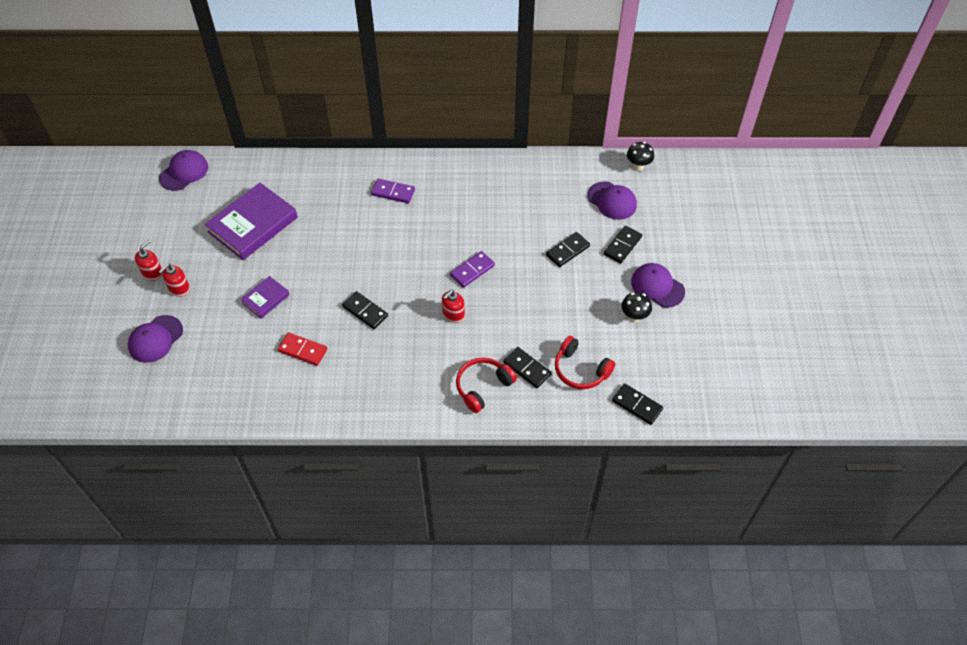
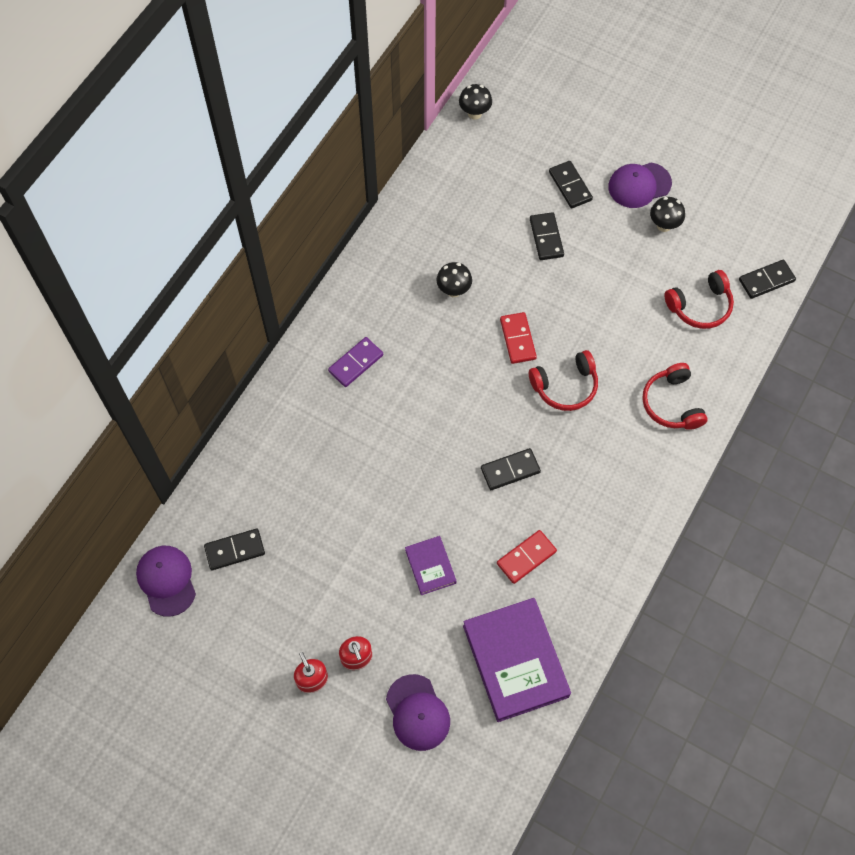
camera: 60 degrees left, 10 degrees up
(253, 225) = (308, 535): purple book -> purple book (515, 661)
(453, 314) = (565, 386): red soap dispenser -> red headphones
(472, 270) = (518, 339): purple domino -> red domino
(485, 218) = (453, 290): none -> black mushroom
(527, 369) = (672, 352): black domino -> black domino (235, 550)
(612, 201) = (505, 162): purple cap -> none

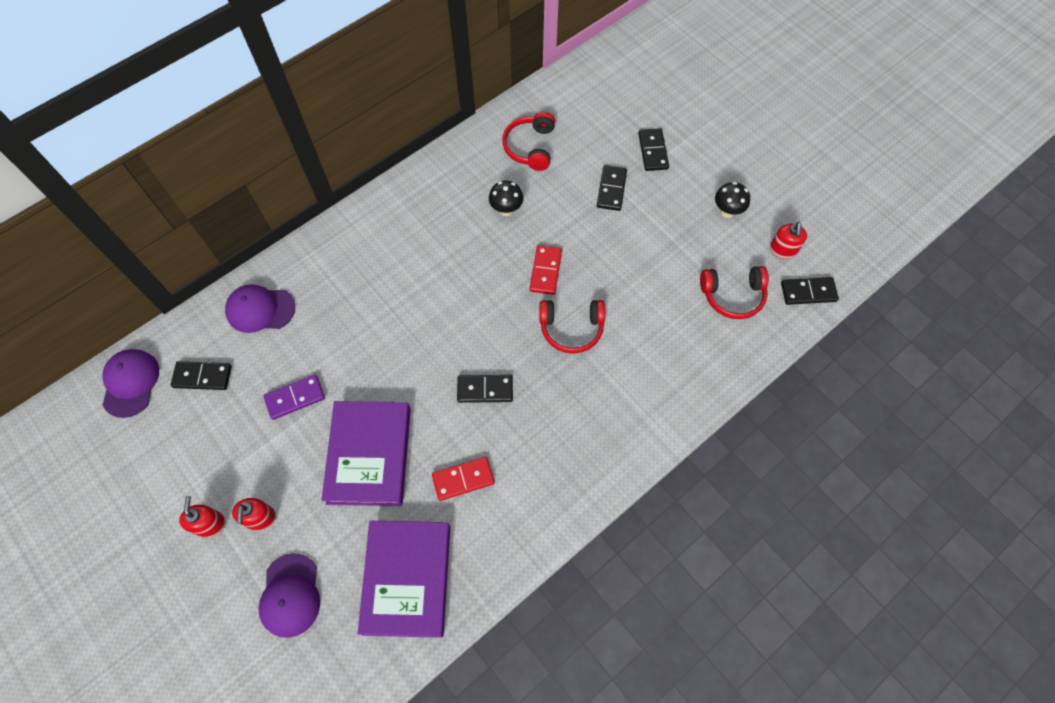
camera: 20 degrees right, 0 degrees up
(356, 363) = (389, 246): purple domino -> purple domino (295, 398)
(430, 566) = (369, 455): purple book -> purple book, size x1.99
(474, 113) = (593, 66): black mushroom -> none
(639, 185) = (718, 169): purple cap -> purple cap (260, 309)
(672, 403) = (668, 379): red headphones -> red headphones (530, 147)
(729, 246) = (783, 249): none -> red soap dispenser

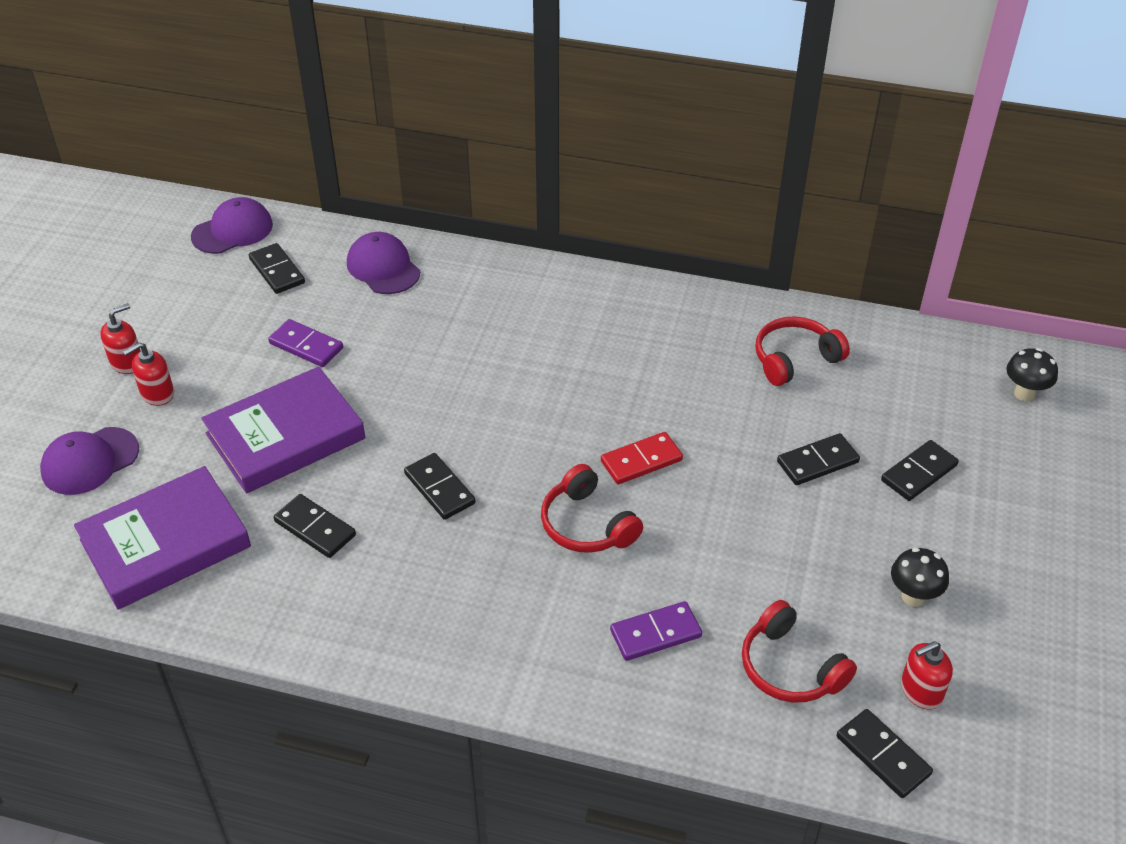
camera: 55 degrees right, 20 degrees down
(463, 479) = (315, 528): red domino -> black domino
(506, 210) = (688, 384): black mushroom -> black mushroom (1024, 393)
(670, 343) = (655, 634): none -> purple domino

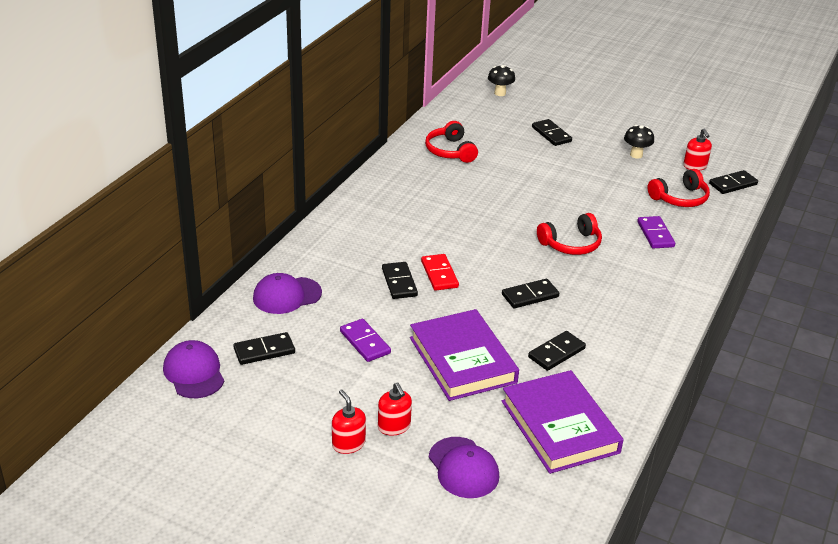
camera: 80 degrees left, 10 degrees down
(306, 346) = (365, 342): purple domino -> purple domino turned 75 degrees counterclockwise
(641, 461) = (522, 217): red domino -> red domino (439, 274)
(817, 462) = (536, 161): black domino -> black domino (399, 282)

